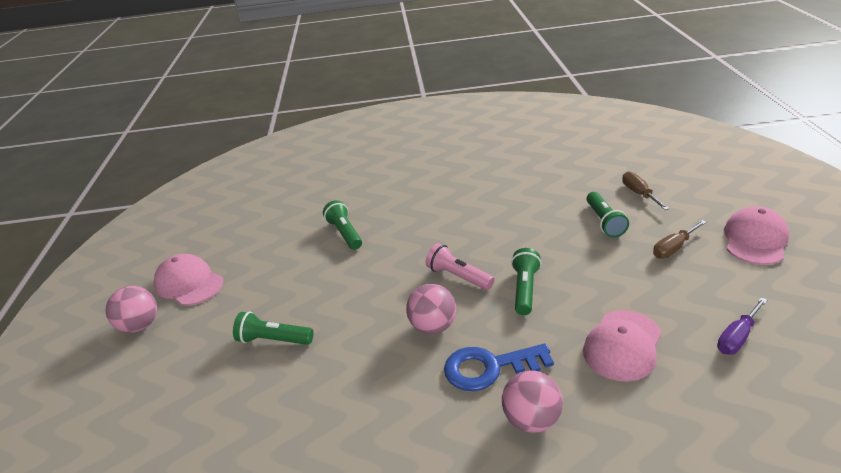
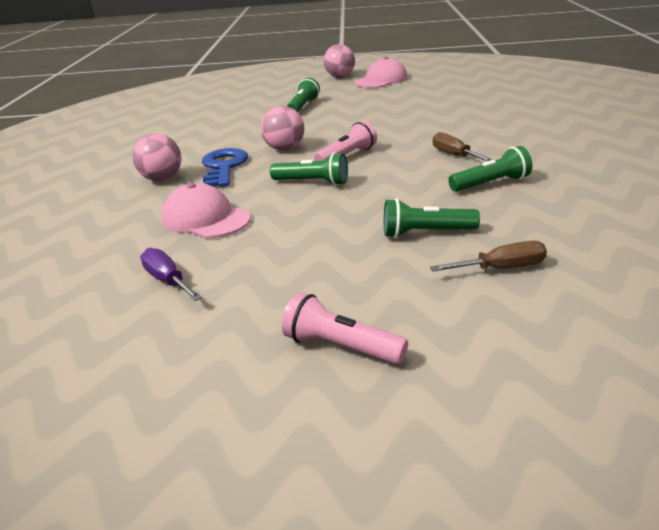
camera: 95 degrees right, 5 degrees down
(345, 233) = (436, 114): green flashlight -> green flashlight (491, 184)
(673, 248) = (347, 272): brown screwdriver -> brown screwdriver (454, 155)
(755, 240) = (341, 347): pink cap -> pink flashlight

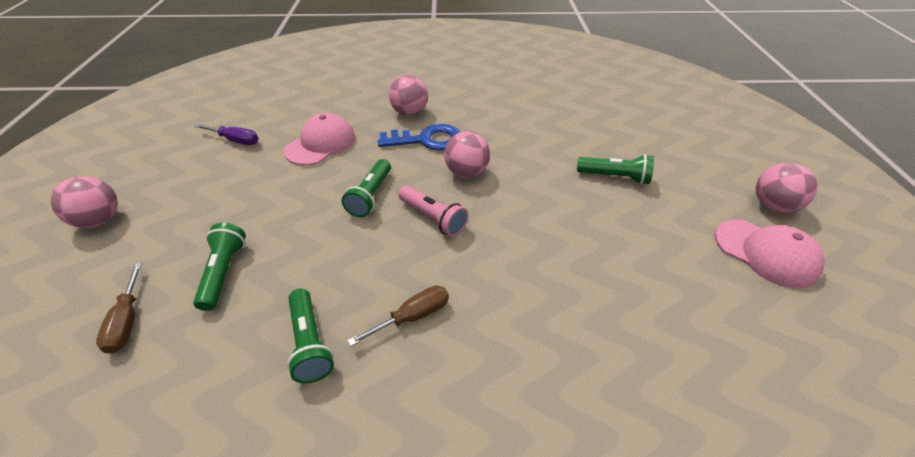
camera: 85 degrees right, 15 degrees up
(167, 280) = (235, 140): purple screwdriver -> purple screwdriver turned 60 degrees clockwise
(341, 347) = (100, 220): pink flashlight -> pink ball

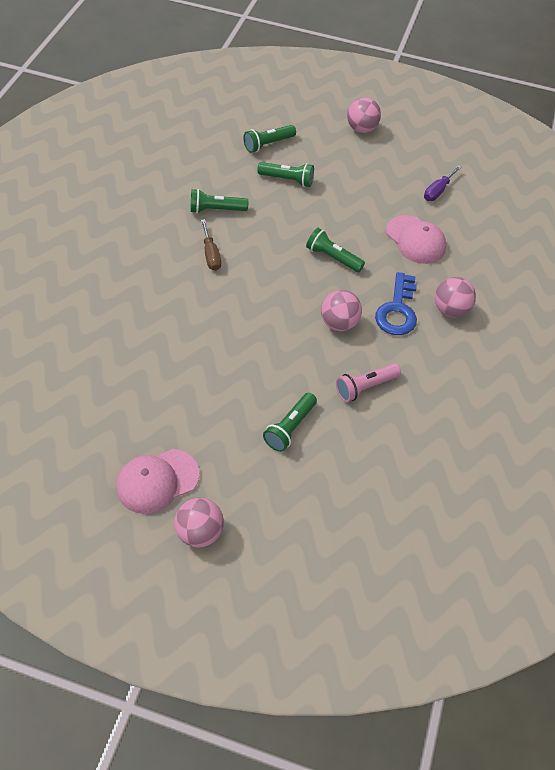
camera: 105 degrees right, 10 degrees up
(127, 321) = (268, 144): brown screwdriver -> green flashlight
(433, 218) = (292, 286): pink flashlight -> pink flashlight (365, 387)

